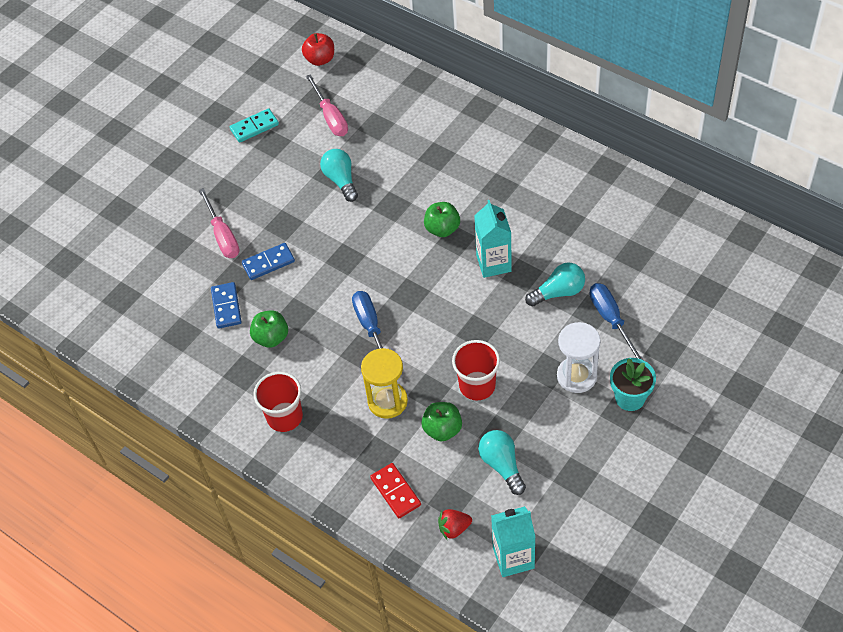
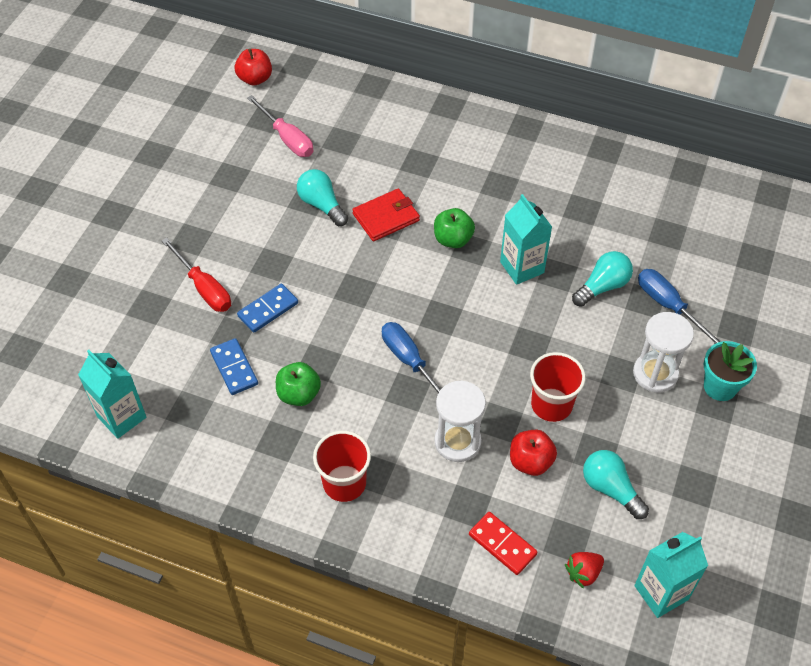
camera: 20 degrees left, 0 degrees up
(127, 330) = (121, 417): none -> turquoise carton
(222, 236) = (204, 288): pink screwdriver -> red screwdriver
(254, 127) = (203, 162): turquoise domino -> none
(387, 401) = (457, 442): yellow hourglass -> white hourglass
(392, 200) = (386, 217): none -> red wallet
(442, 429) = (530, 462): green apple -> red apple

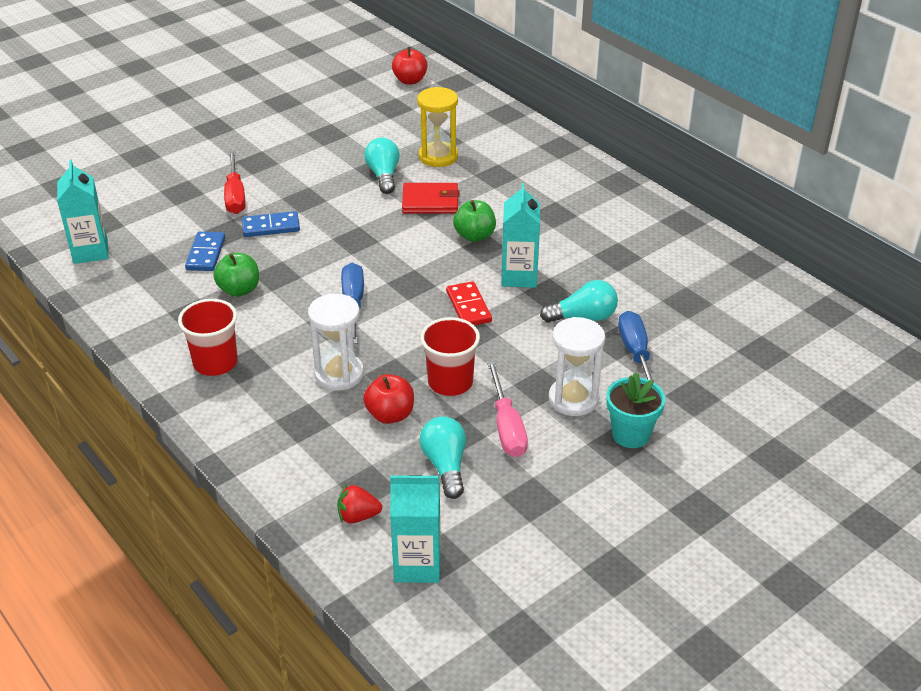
camera: 30 degrees right, 15 degrees down
(287, 138) = (398, 125): pink screwdriver -> pink screwdriver (506, 426)
(352, 161) = (438, 156): none -> yellow hourglass
(502, 544) = (305, 462): red domino -> red domino (468, 307)

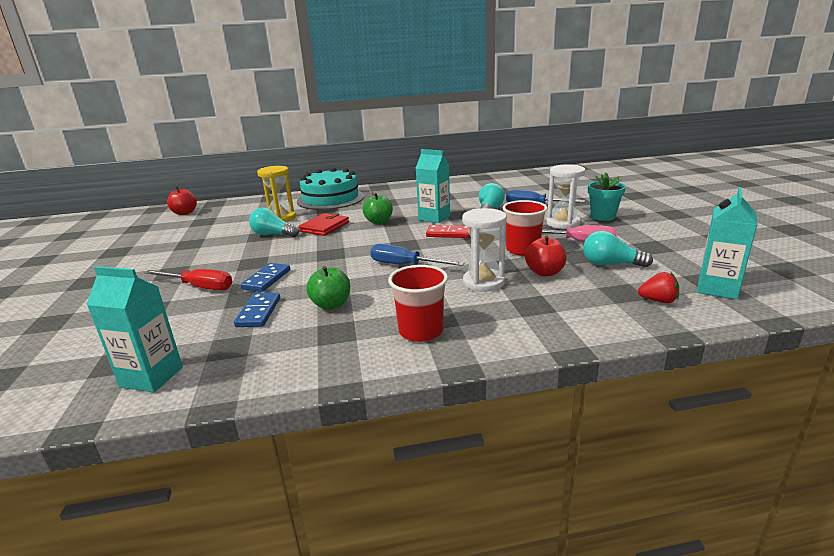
camera: 60 degrees left, 15 degrees down
(205, 254) = (258, 312): blue domino -> blue domino turned 60 degrees clockwise
(358, 516) = (658, 301): red strawberry -> red strawberry turned 105 degrees counterclockwise
(535, 162) = (330, 199): none -> turquoise cake

